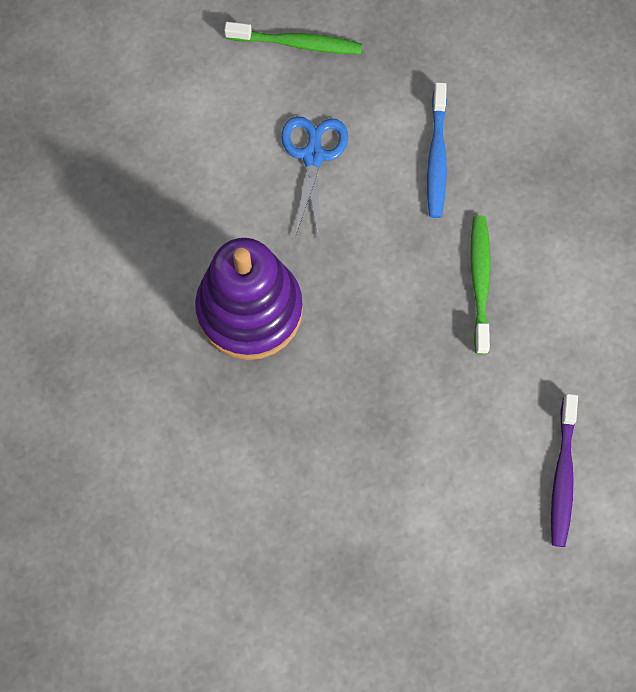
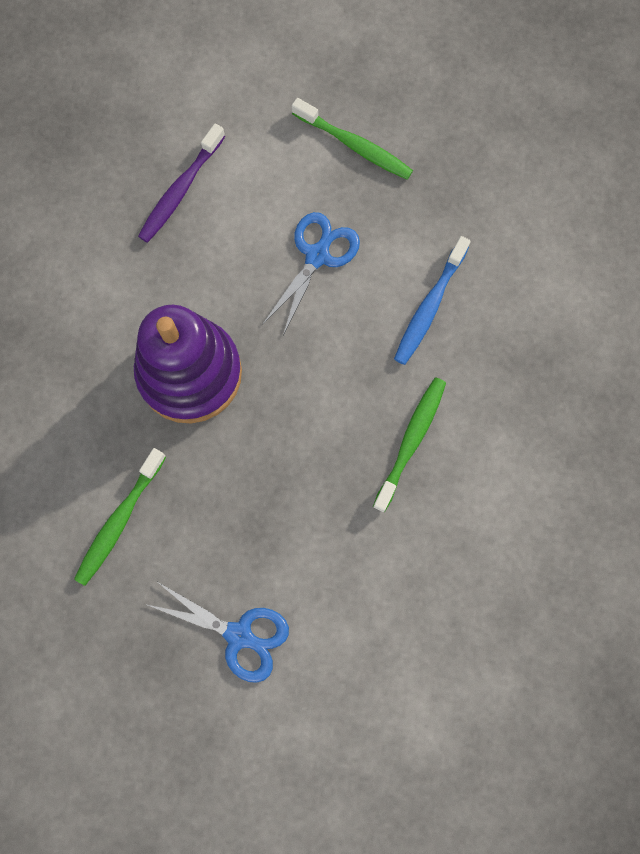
camera: 25 degrees right, 5 degrees up
(252, 470) = (119, 520): none -> green toothbrush
(413, 520) = (239, 635): none -> blue scissors
(562, 475) = (396, 659): purple toothbrush -> purple toothbrush (180, 190)

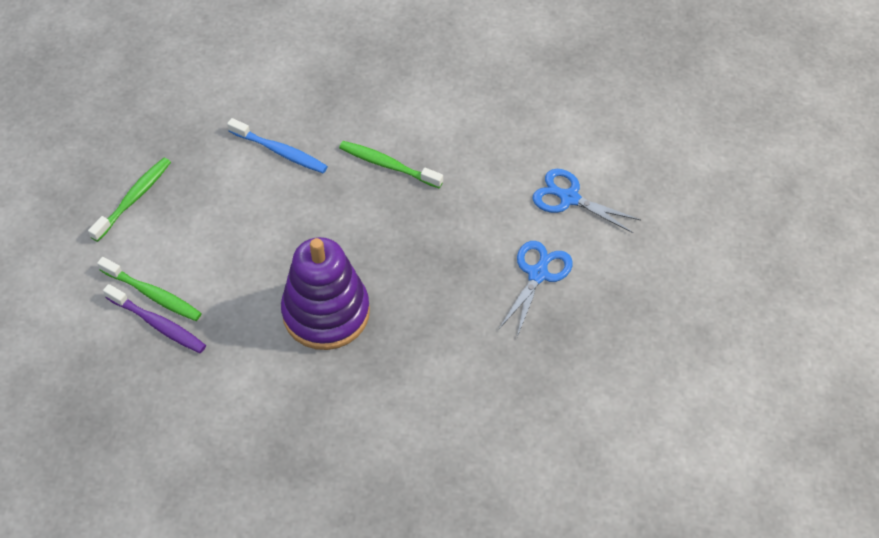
camera: 90 degrees left, 20 degrees down
(119, 520) = (450, 359): green toothbrush -> green toothbrush (152, 294)
(317, 256) = (230, 224): blue scissors -> blue scissors (569, 198)

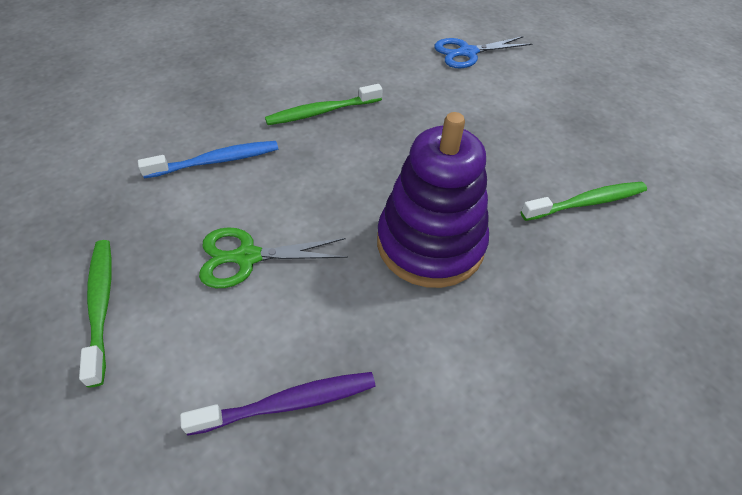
camera: 50 degrees left, 5 degrees down
(152, 294) = (243, 378): green toothbrush -> green toothbrush (586, 203)
(225, 232) = (247, 257): none -> green scissors
(538, 274) = (521, 102): blue scissors -> none

